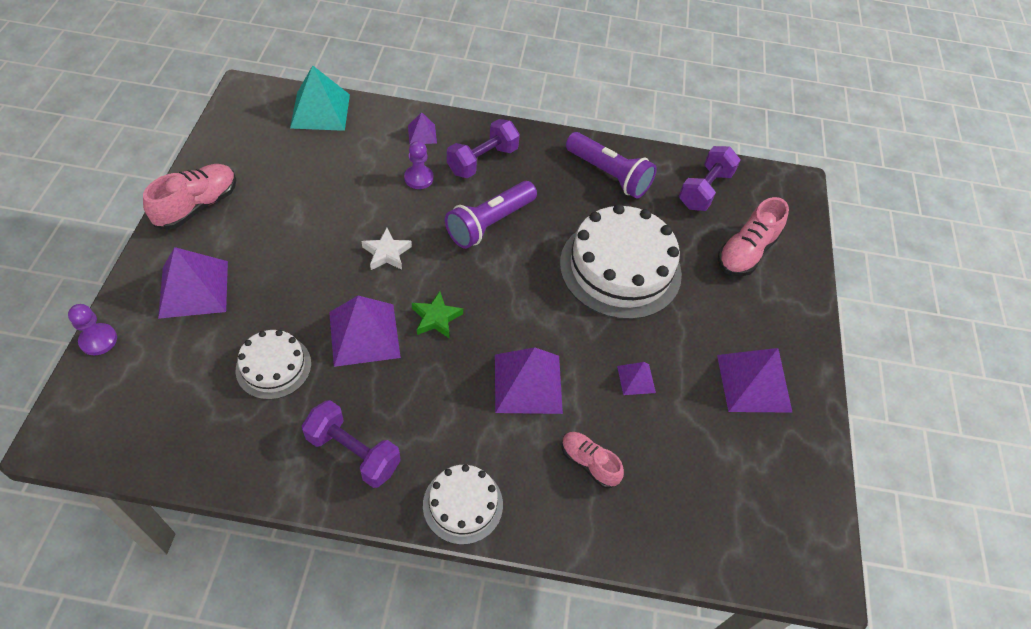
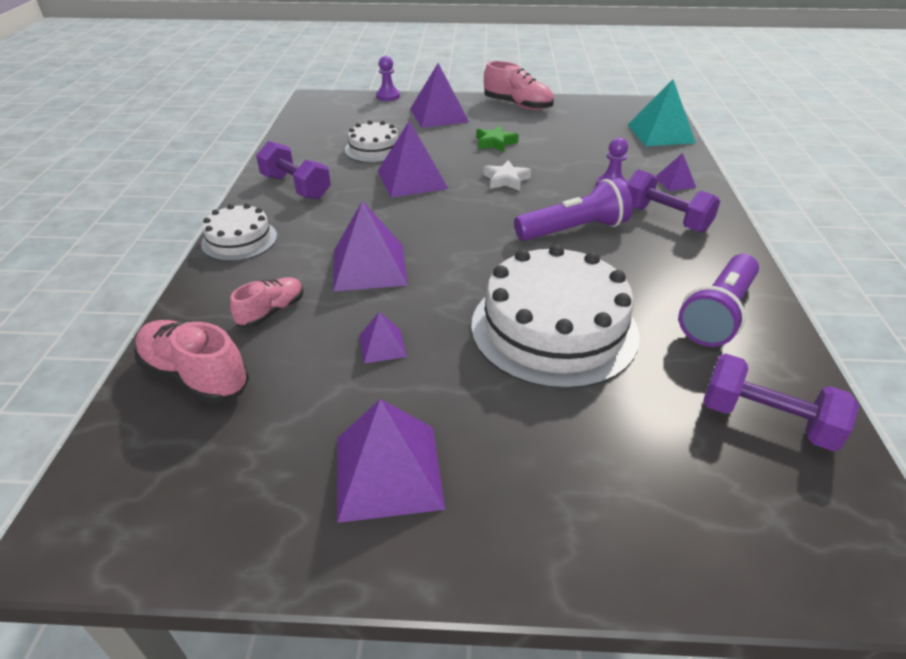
camera: 90 degrees right, 15 degrees down
(353, 452) = (296, 187): purple dumbbell -> purple dumbbell turned 75 degrees counterclockwise
(436, 318) = (438, 210): green star -> green star (495, 143)
(490, 224) = (574, 230): purple flashlight -> purple flashlight turned 120 degrees clockwise
(746, 252) = (654, 474): pink shoe -> pink shoe (195, 376)

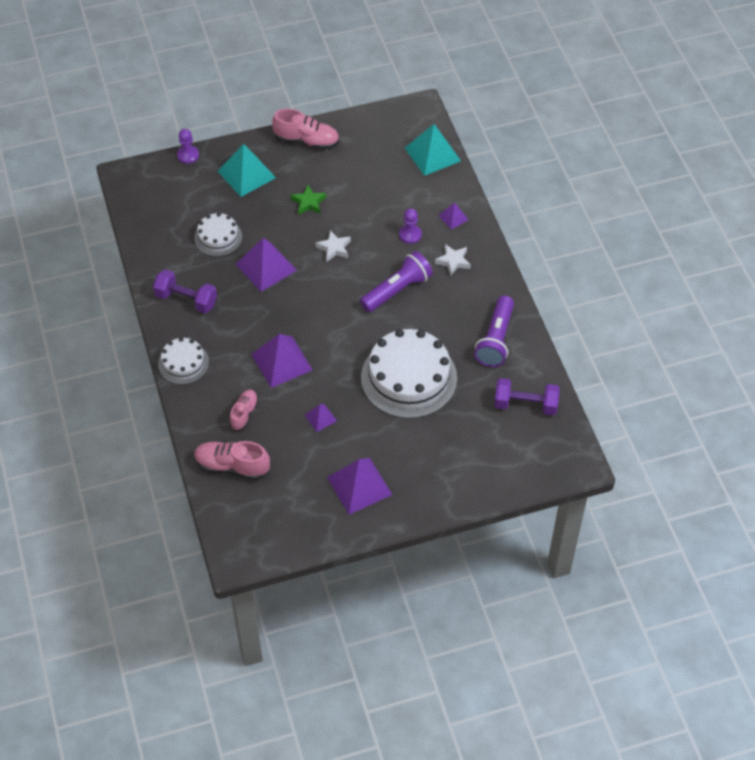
camera: 20 degrees left, 15 degrees up
(438, 115) = (246, 174): purple pyramid -> turquoise pyramid
(665, 219) = (453, 261): purple dumbbell -> white star

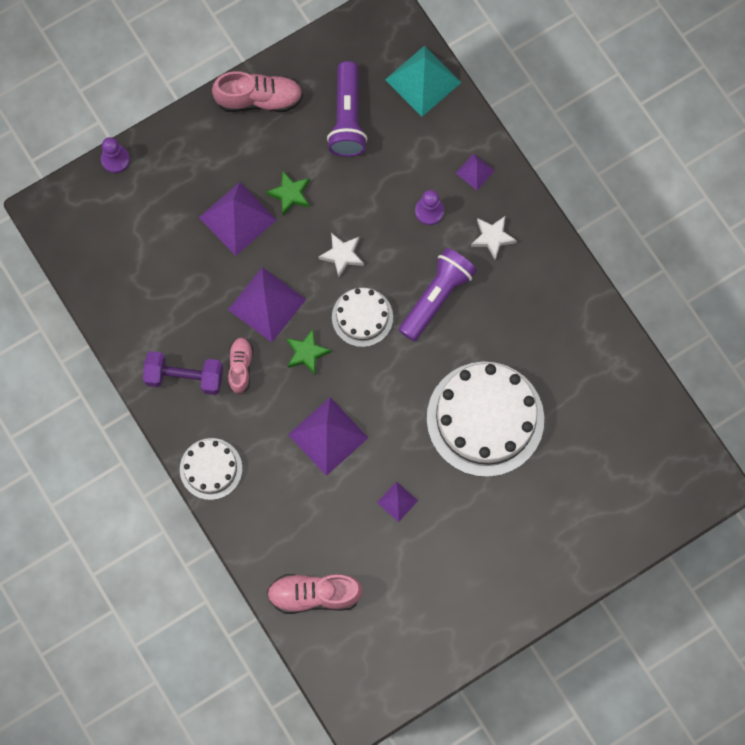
camera: 15 degrees left, 20 degrees up
(218, 237) = (194, 275): white cake -> white cake (362, 317)
(244, 413) = (306, 519): pink shoe -> pink shoe (240, 367)
(246, 174) = (199, 170): turquoise pyramid -> none
(285, 304) = (307, 353): none -> green star
(359, 485) = (469, 580): purple pyramid -> purple pyramid (237, 218)
(496, 340) = (573, 338): purple flashlight -> purple flashlight (347, 118)
(525, 405) = (631, 420): purple dumbbell -> none

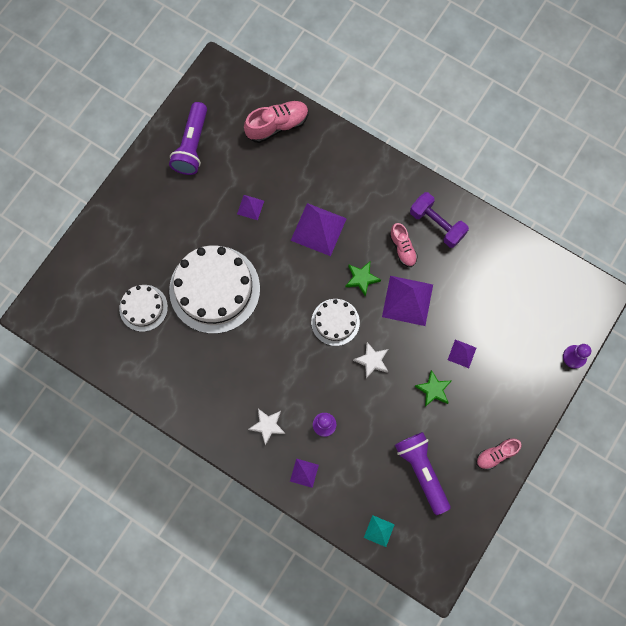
camera: 155 degrees right, 0 degrees up
(184, 377) = (437, 224): purple dumbbell -> purple dumbbell turned 60 degrees clockwise
(211, 469) = (386, 173): white cake -> white cake (143, 308)
(237, 218) = (462, 353): purple pyramid -> purple pyramid, size x0.51
(259, 99) = (496, 454): pink shoe -> pink shoe, size x0.63
(423, 80) = (379, 531): turquoise pyramid -> turquoise pyramid, size x0.51
(436, 297) = (288, 361): purple flashlight -> purple flashlight (192, 145)

